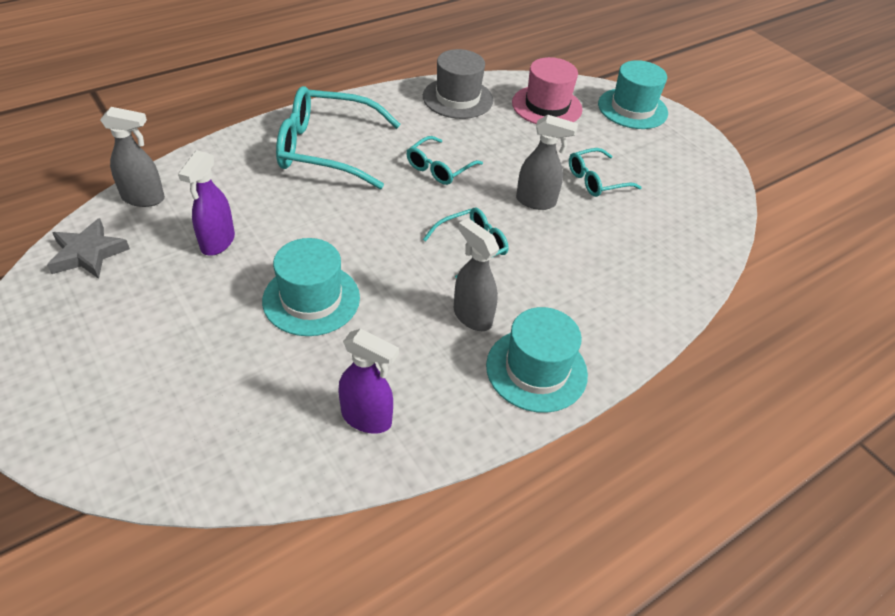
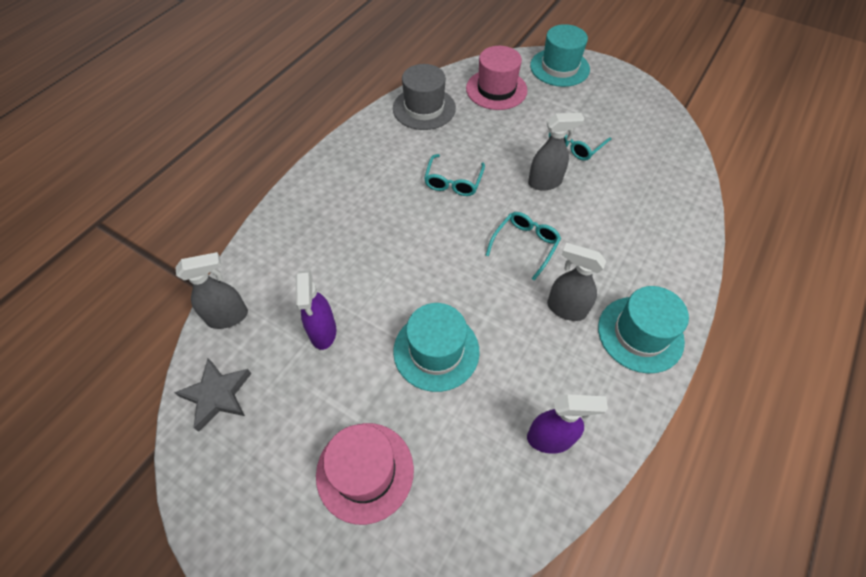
camera: 20 degrees left, 10 degrees up
(168, 366) = (365, 471): none -> pink hat
(327, 149) = (352, 200): turquoise glasses -> none

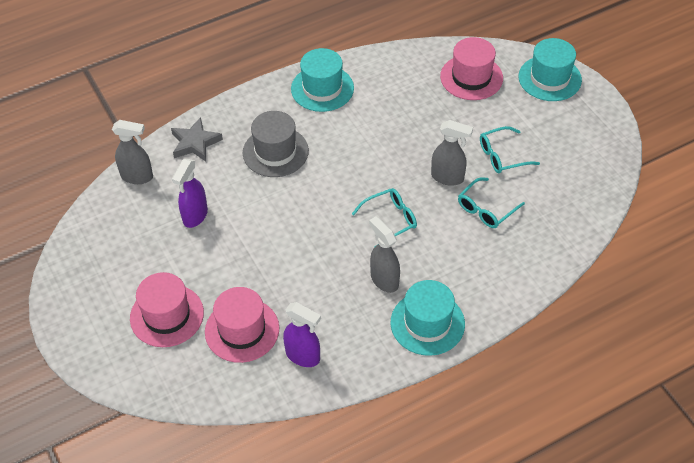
camera: 30 degrees right, 5 degrees down
(217, 395) = (102, 225): grey star -> grey star (195, 143)
(424, 108) = (392, 70): grey hat -> grey hat (275, 152)
(436, 351) = (265, 264): turquoise hat -> turquoise hat (322, 88)
(453, 181) = (370, 145): turquoise glasses -> turquoise glasses (486, 209)
(463, 443) = (242, 330): none -> pink hat

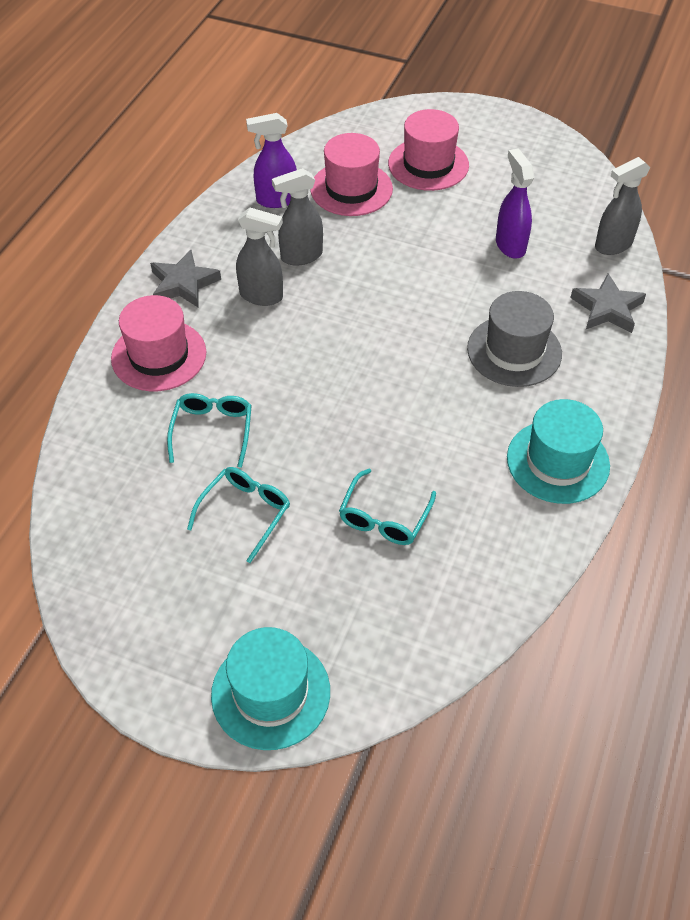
camera: 140 degrees right, 0 degrees up
(390, 220) = (311, 355): turquoise glasses -> turquoise glasses (384, 517)
(427, 323) = (183, 284): turquoise hat -> grey star
(448, 177) = (290, 441): grey spray bottle -> grey spray bottle (301, 256)
(471, 77) = (386, 613): pink hat -> pink hat (159, 355)

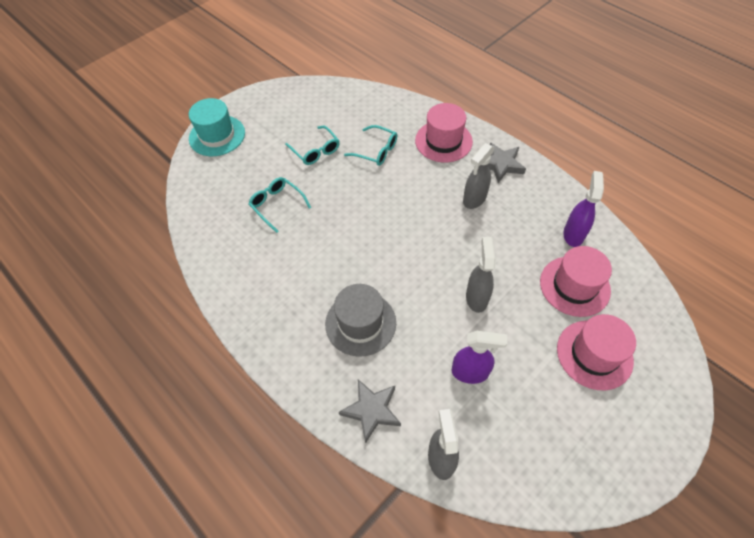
camera: 115 degrees right, 5 degrees up
(301, 256) = (506, 231): grey spray bottle -> grey spray bottle (476, 297)
(558, 461) = (260, 305): turquoise hat -> none

